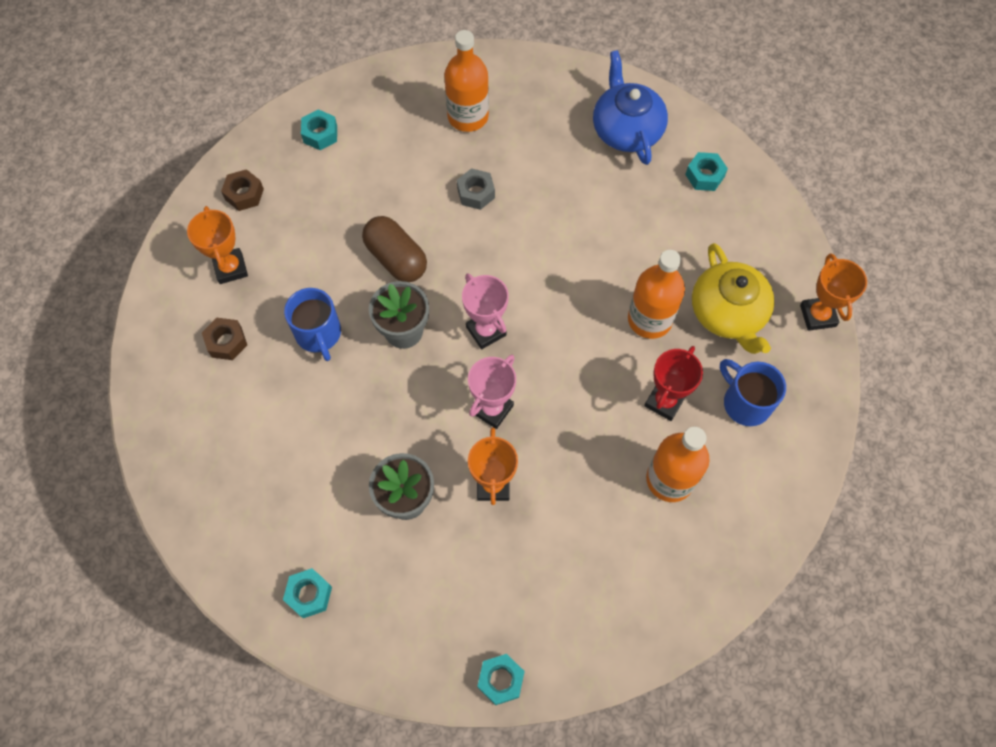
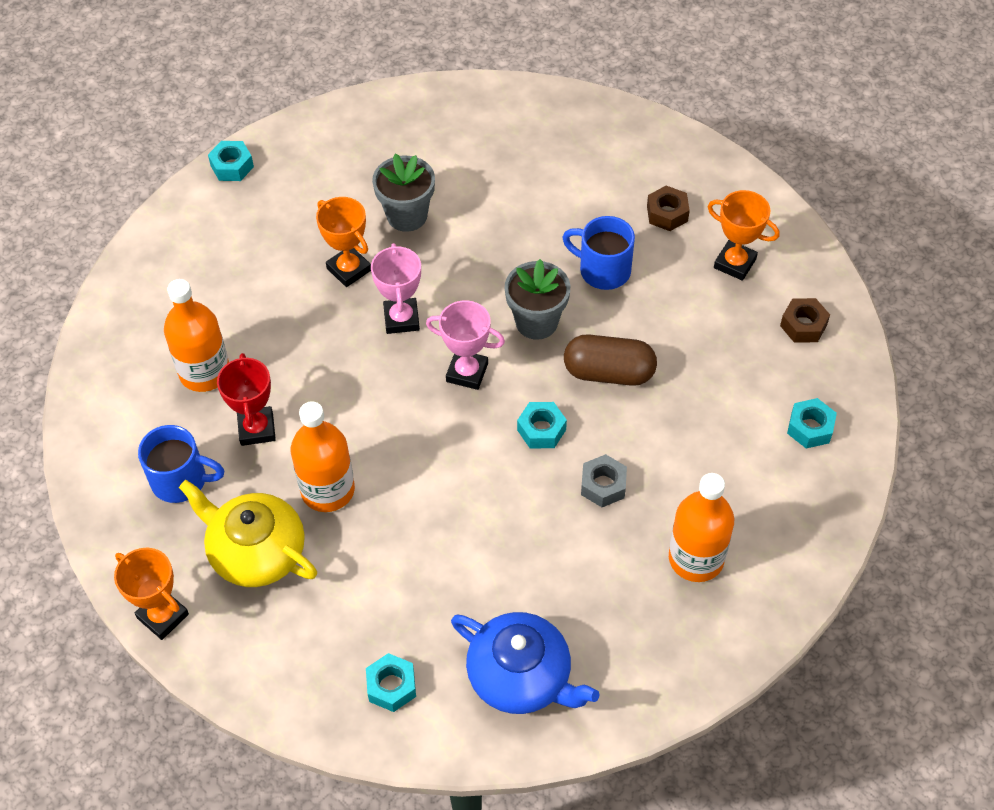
camera: 140 degrees right, 10 degrees down
(309, 594) = (417, 121): turquoise nut -> turquoise nut (541, 430)

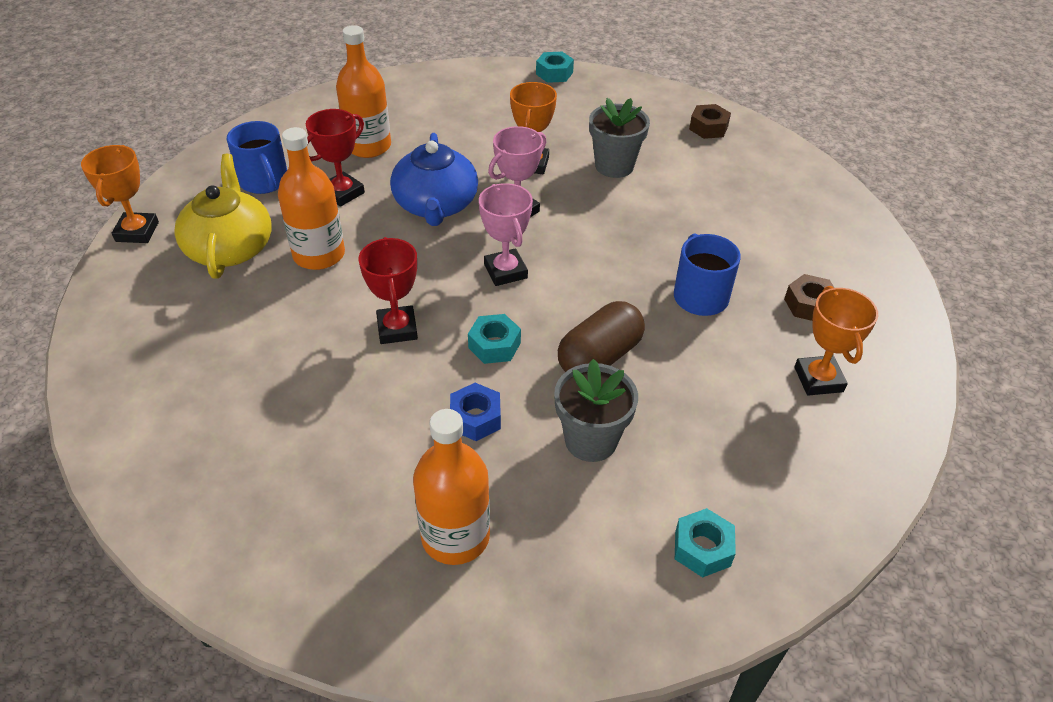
camera: 50 degrees right, 10 degrees down
(391, 686) = (152, 388): turquoise nut -> none
(468, 483) = (397, 329): none -> red trophy
(521, 676) = (219, 471): blue teapot -> blue teapot (436, 205)
(536, 322) = (600, 285): grey flower pot -> grey flower pot (591, 440)
(603, 485) = (475, 418): grey nut -> blue nut
(609, 372) = (599, 357): brown capsule -> brown capsule turned 75 degrees clockwise
(803, 325) = (815, 472): brown nut -> brown nut (708, 128)

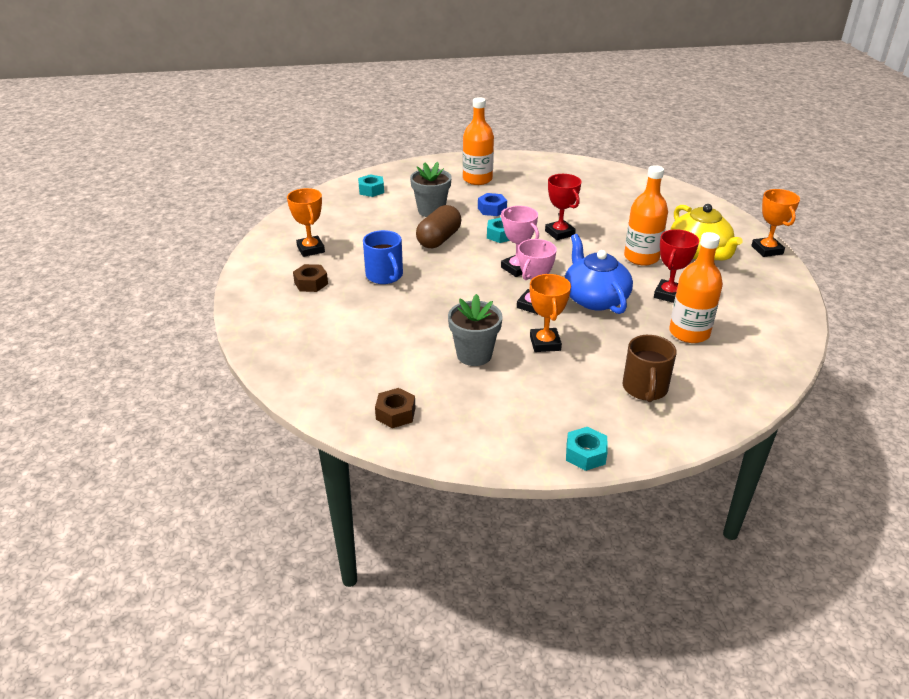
camera: 165 degrees right, 10 degrees down
(264, 182) = (732, 292): blue mug -> none
(464, 107) = (645, 389): none -> brown mug

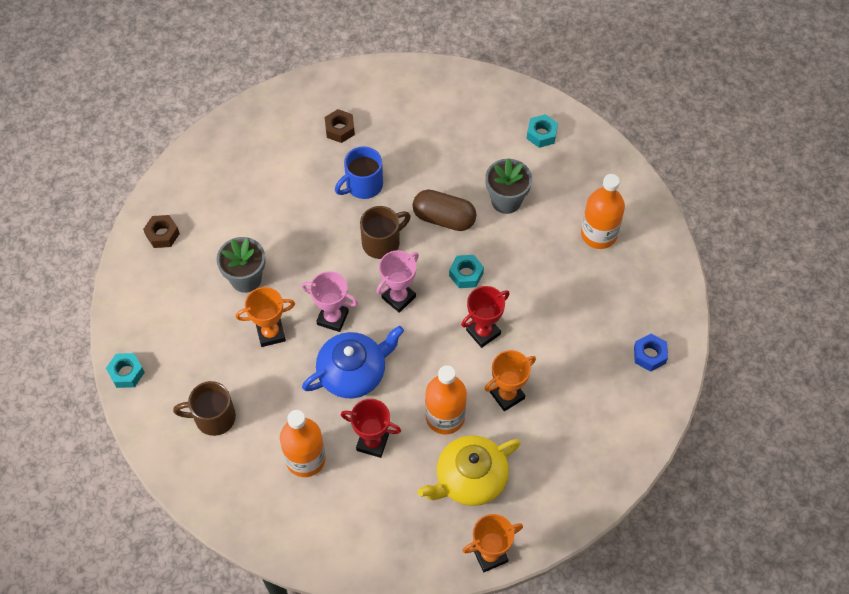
camera: 80 degrees right, 25 degrees up
(311, 249) = (401, 113): orange trophy -> orange trophy (507, 395)
(454, 271) = (382, 242): none -> brown mug
(492, 209) = (524, 259): blue nut -> blue nut (649, 355)

